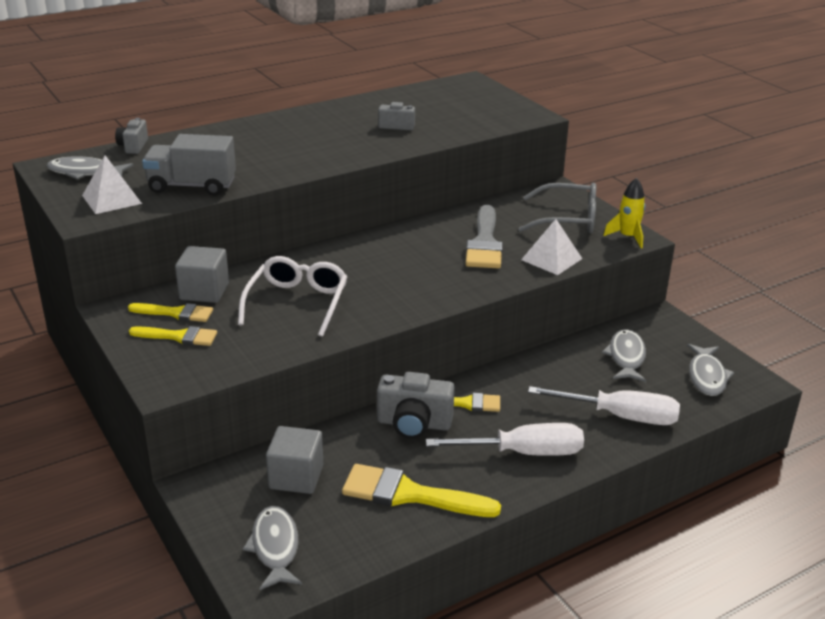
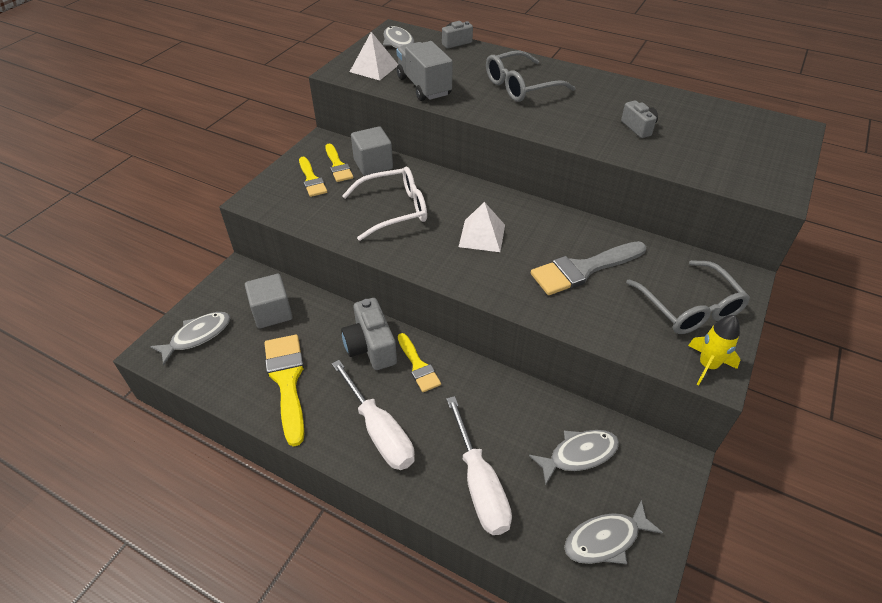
camera: 60 degrees right, 15 degrees up
(265, 145) = (521, 86): none -> grey glasses
(551, 259) = (601, 323): white pyramid -> white pyramid (482, 235)

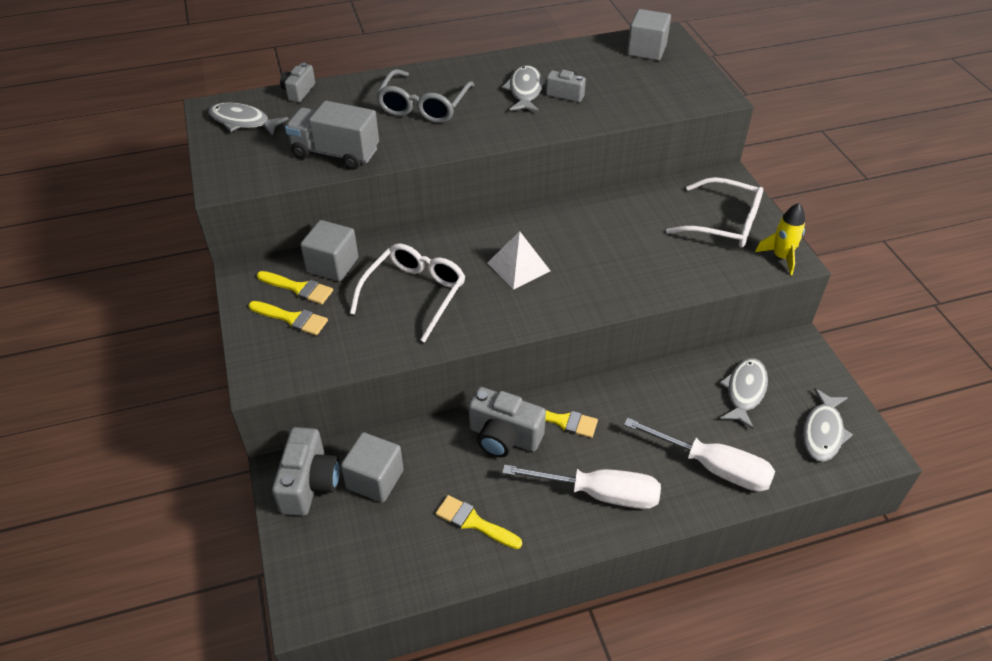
camera: 45 degrees left, 0 degrees up
(197, 336) = (332, 558): grey fish -> grey fish (525, 91)
(240, 288) = (309, 484): none -> grey camera
(287, 381) = (474, 522): yellow brush -> yellow brush, size x0.60
(374, 68) = (255, 161): white pyramid -> none
(584, 269) = (626, 242): grey brush -> none
(689, 307) = (723, 223): grey glasses -> white glasses
(759, 130) = (646, 50): none -> grey cube

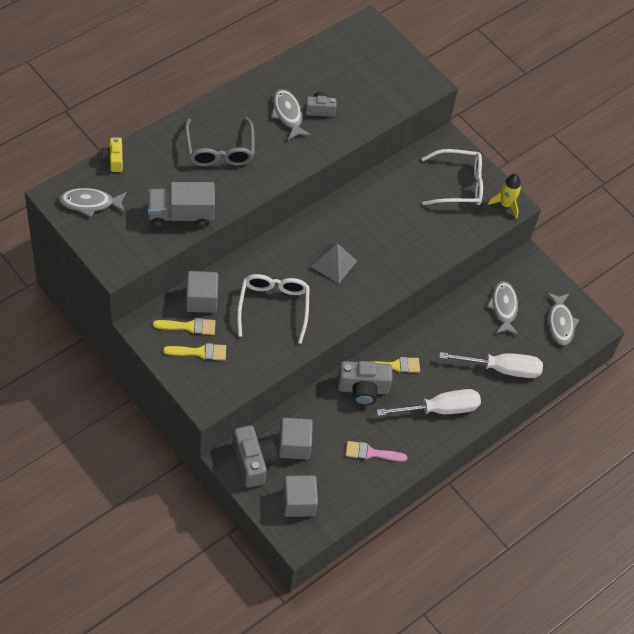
camera: 30 degrees left, 10 degrees up
(298, 92) = (113, 160): grey camera -> yellow camera
(474, 522) = (371, 453): yellow brush -> pink brush
(518, 267) = (333, 263): white pyramid -> grey pyramid
(646, 50) = (360, 46): grey cube -> grey cube (298, 502)

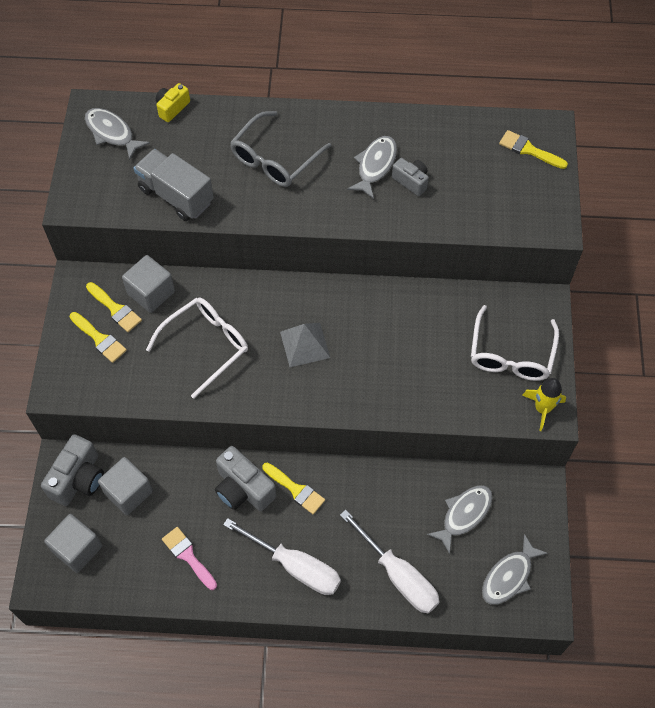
camera: 50 degrees right, 5 degrees up
(369, 46) = (529, 150): none -> yellow brush
(458, 185) = (511, 354): white glasses -> white glasses turned 60 degrees clockwise

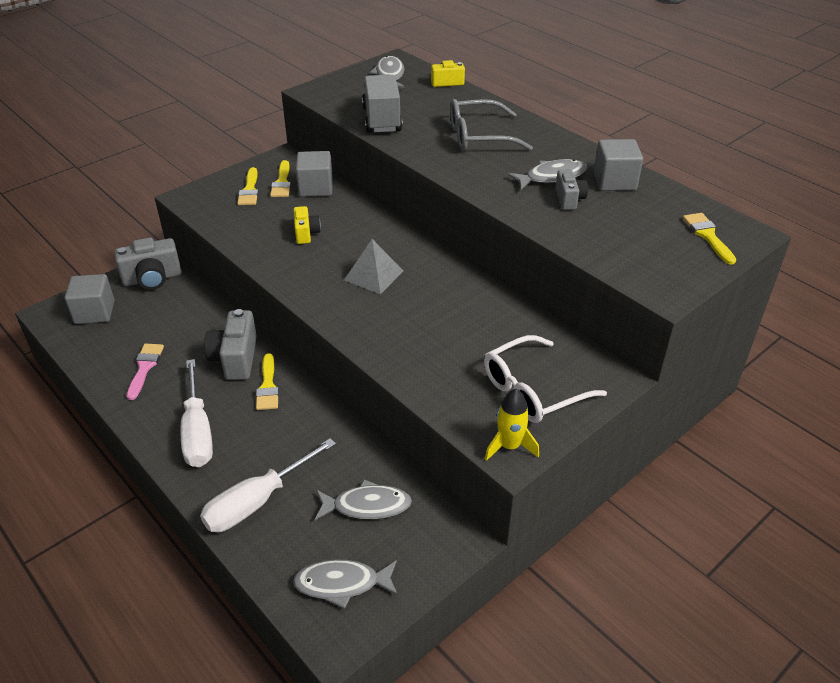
camera: 45 degrees right, 20 degrees down
(128, 492) = (167, 306): grey cube -> grey cube (614, 181)
(205, 346) = (306, 233): white glasses -> yellow camera
(398, 575) = (257, 501): white screwdriver -> white screwdriver turned 45 degrees clockwise

